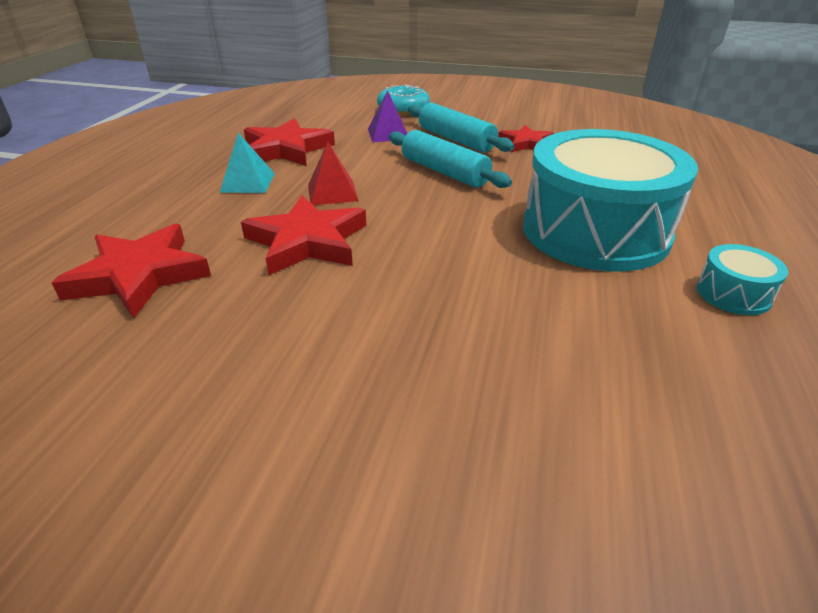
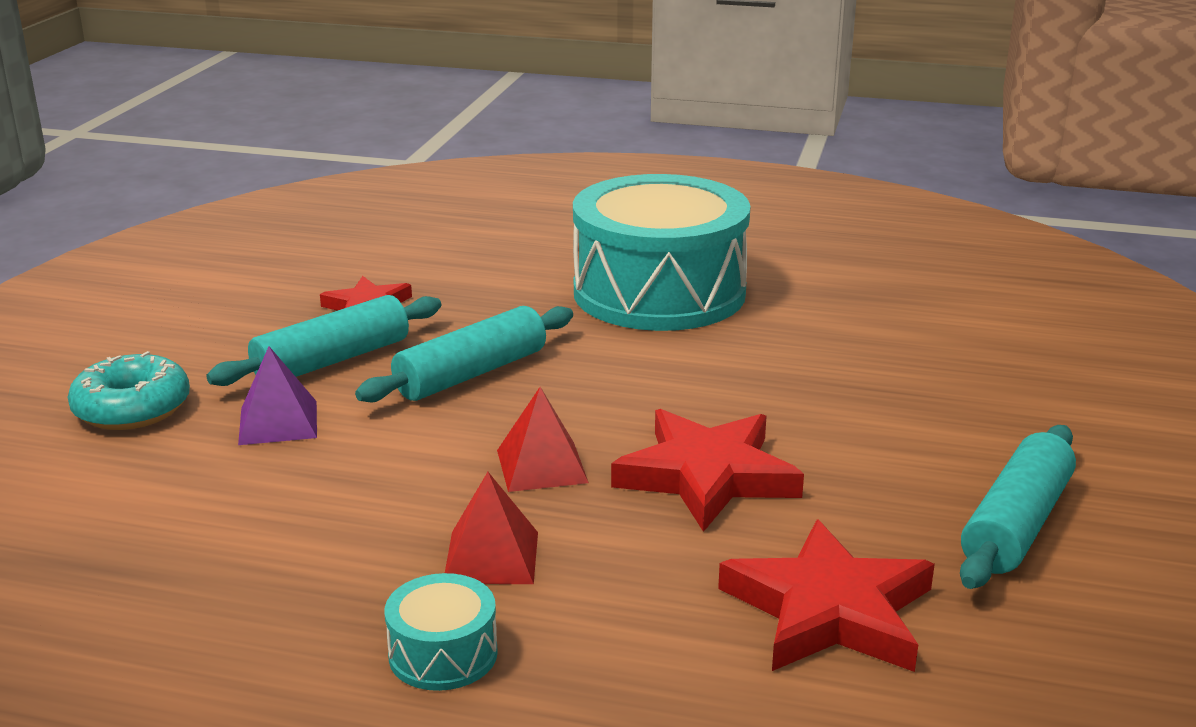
camera: 90 degrees left, 10 degrees down
(188, 377) = (1016, 525): none -> turquoise rolling pin
(247, 183) = (491, 557): turquoise pyramid -> red pyramid
(286, 149) = (326, 531): red star -> none
(733, 294) = (774, 251): turquoise drum -> turquoise drum (443, 654)

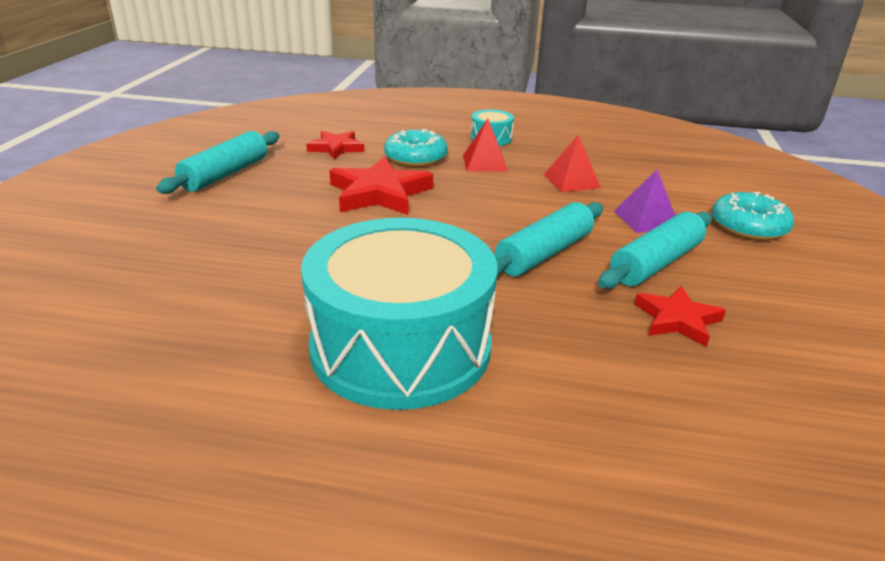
camera: 175 degrees right, 5 degrees up
(542, 466) = (473, 197): red pyramid -> red pyramid (571, 181)
(641, 573) = (415, 158): none -> turquoise donut
(829, 610) = (336, 148): red star -> red star, size x0.61

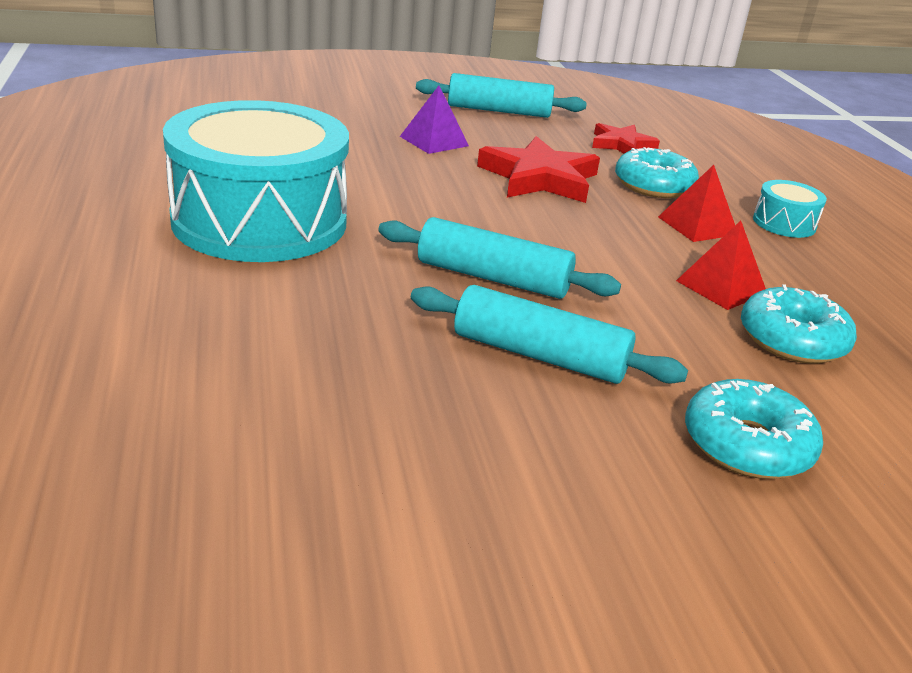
camera: 65 degrees right, 0 degrees up
(637, 181) = (792, 340): none -> turquoise donut
(646, 219) = (666, 348): purple pyramid -> purple pyramid (434, 141)
(677, 320) = (407, 370): red star -> none

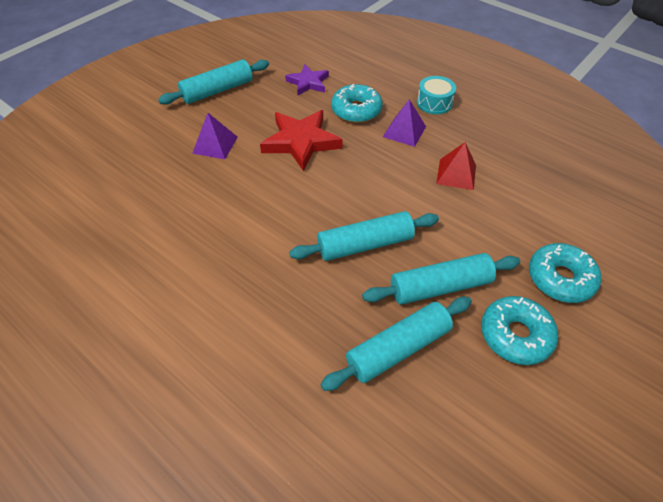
camera: 35 degrees left, 20 degrees up
(260, 221) = (207, 290): turquoise drum -> none
(399, 368) = (398, 348): none -> turquoise rolling pin
(622, 145) = (308, 83): red star -> purple star
(697, 225) = (404, 131): red pyramid -> purple pyramid
(792, 340) = (513, 192): turquoise donut -> turquoise donut (515, 335)

